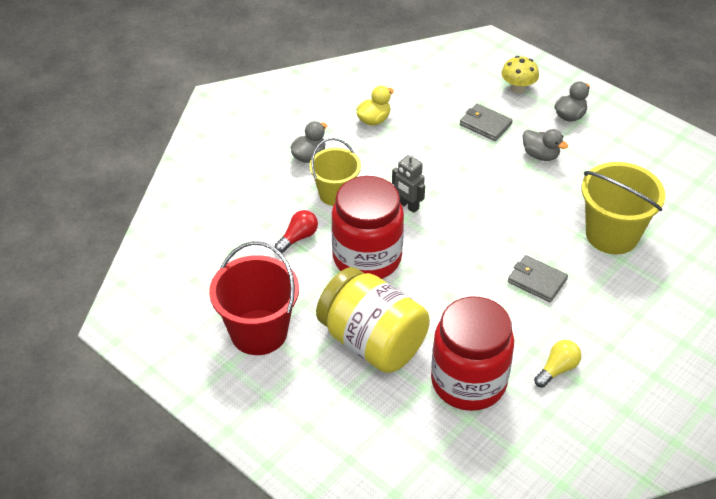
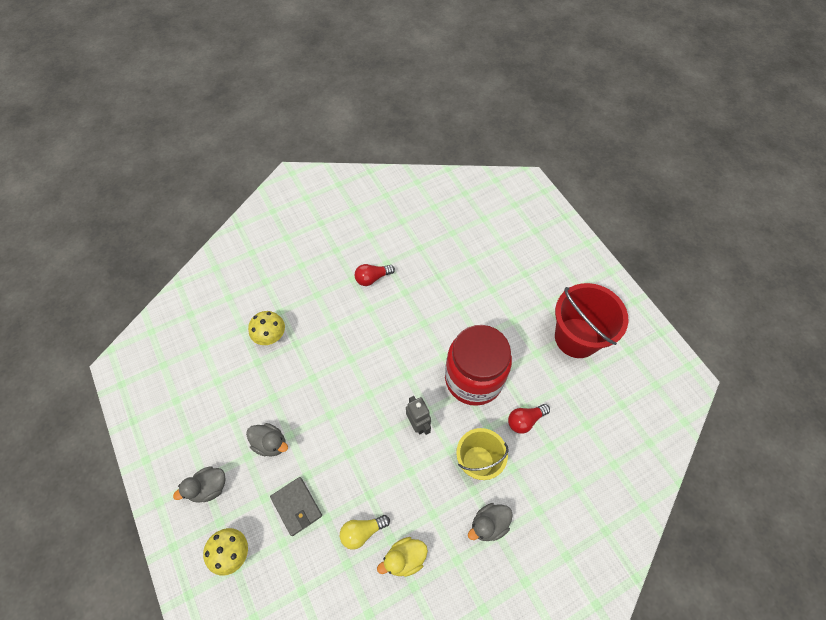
camera: 160 degrees left, 15 degrees up
(372, 342) = (495, 303): yellow jar -> none
(468, 382) = (441, 255): red jar -> none
(537, 281) = (353, 314): grey wallet -> none
(540, 155) = (270, 443): grey duck -> grey duck turned 150 degrees clockwise
(540, 326) = (372, 278): none -> red light bulb
(557, 369) = (379, 245): yellow light bulb -> yellow light bulb (362, 532)
(612, 235) = (270, 336): yellow bucket -> yellow mushroom

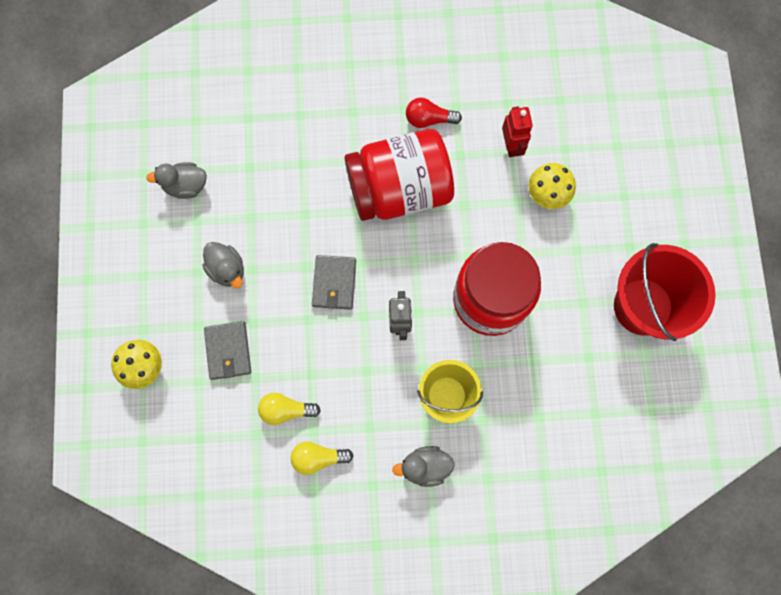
camera: 25 degrees right, 15 degrees up
(209, 487) = (145, 288): grey duck -> grey duck (186, 186)
(270, 336) = (277, 141): yellow mushroom -> yellow mushroom (547, 194)
(356, 417) = (334, 283): none -> grey wallet
(374, 332) = (399, 189): none -> red jar
(404, 558) = (318, 457): yellow duck -> yellow light bulb
(436, 272) = (511, 145): none -> red robot
(525, 420) = (525, 375): red light bulb -> none

